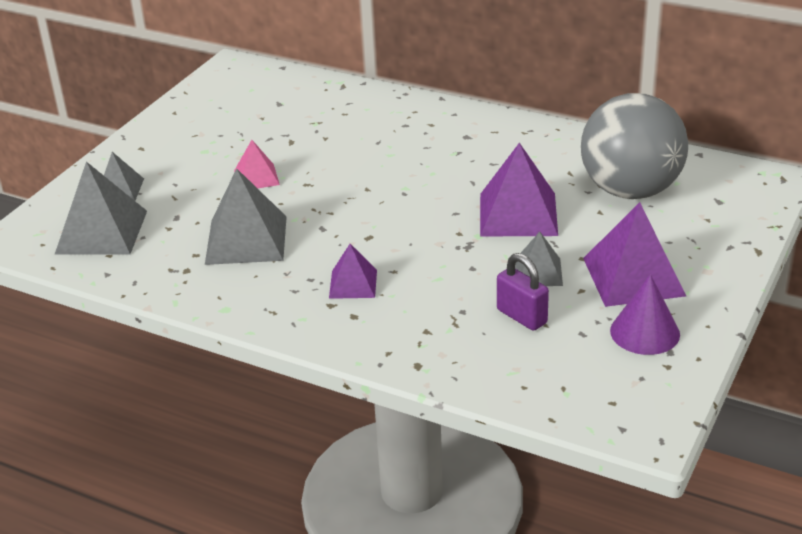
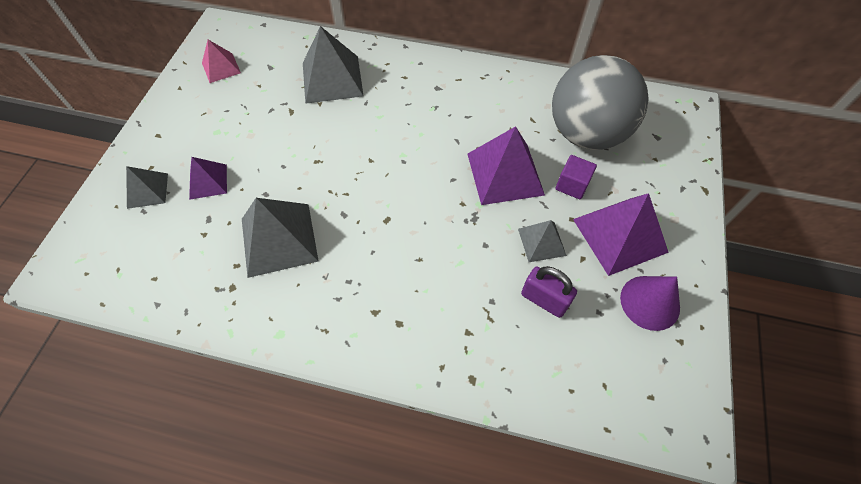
camera: 15 degrees left, 25 degrees up
(101, 232) = (141, 249): grey pyramid -> grey pyramid (332, 79)
(256, 177) = (270, 159): pink pyramid -> pink pyramid (221, 67)
(353, 284) = (388, 282): purple pyramid -> purple pyramid (208, 181)
(594, 231) = (572, 185): none -> purple cube

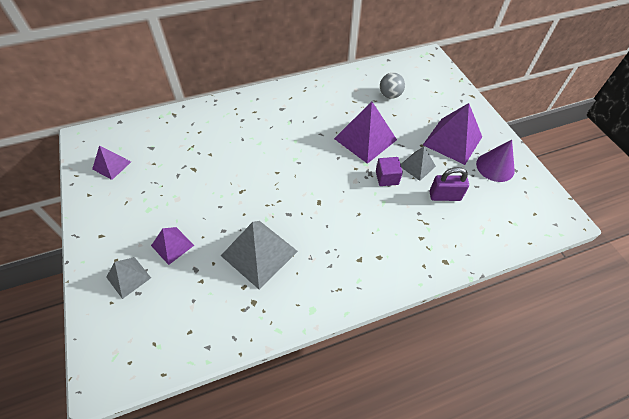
camera: 35 degrees left, 5 degrees down
(221, 67) = (112, 165): pink pyramid -> purple pyramid
(332, 79) = (205, 135): grey pyramid -> none
(572, 185) = (406, 127): purple cube -> purple cube (387, 178)
(586, 134) = (390, 95): grey ball -> grey ball, size x0.43

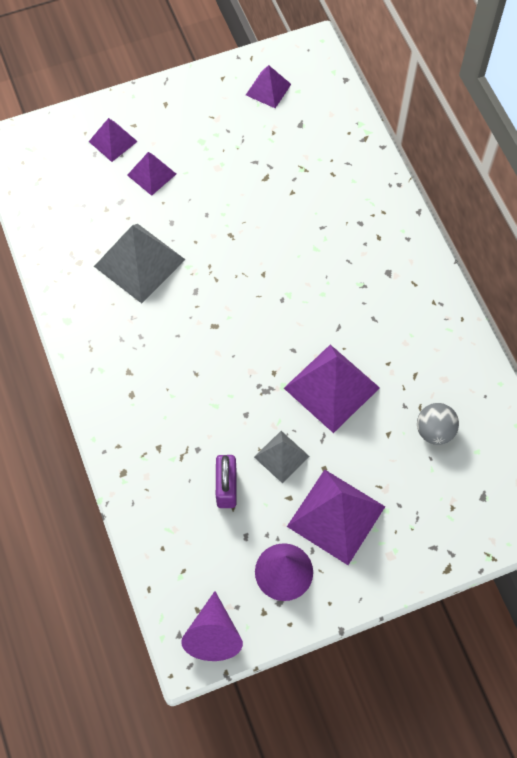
camera: 90 degrees right, 10 degrees up
(128, 277) = (113, 141): grey pyramid -> purple pyramid
(387, 178) = (257, 413): purple cube -> none
(548, 204) = (213, 634): none -> purple cone

